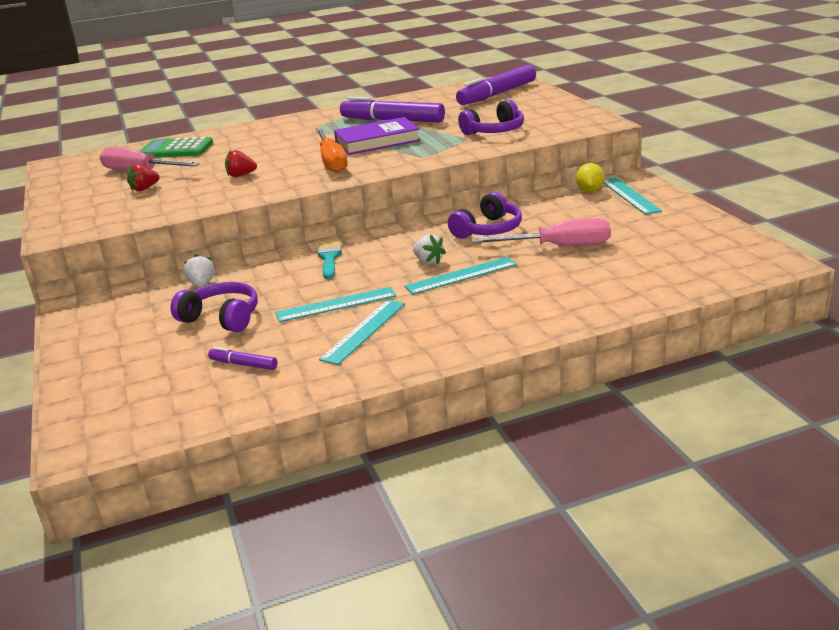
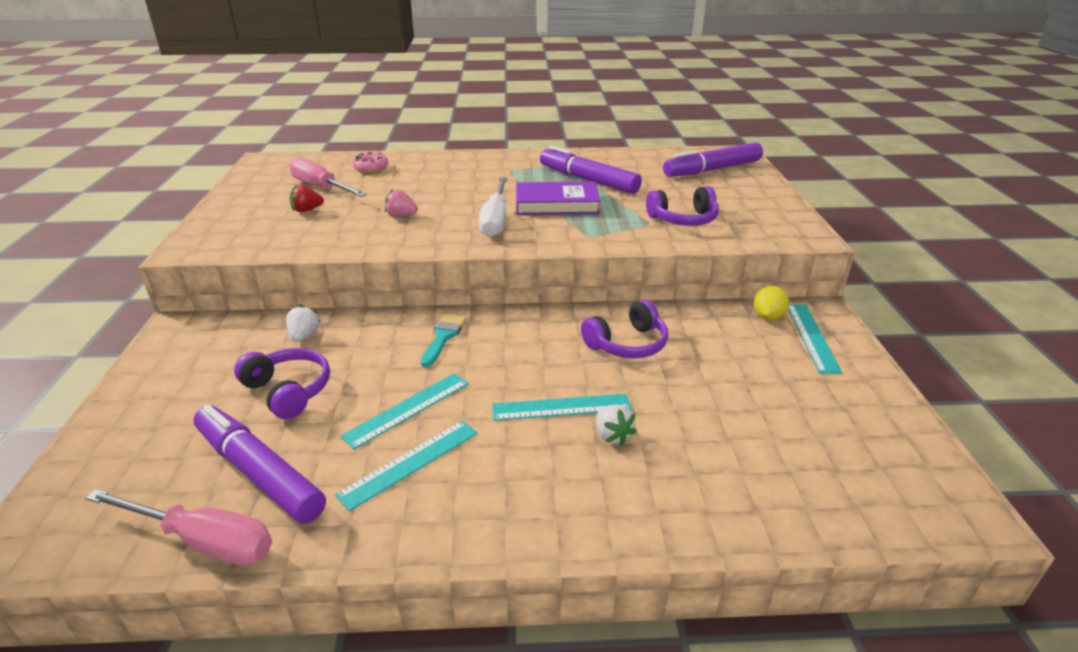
camera: 15 degrees right, 5 degrees up
(176, 149) = (371, 168): green calculator -> pink donut
(241, 175) = (401, 216): red strawberry -> pink strawberry
(243, 364) = (259, 472): purple marker -> purple marker, size x2.24
(332, 162) = (495, 220): orange screwdriver -> white screwdriver
(336, 304) = (407, 409): turquoise ruler -> turquoise ruler turned 45 degrees counterclockwise
(428, 261) = (539, 373): white strawberry -> white strawberry (612, 435)
(558, 247) = (693, 395): pink screwdriver -> pink screwdriver (203, 541)

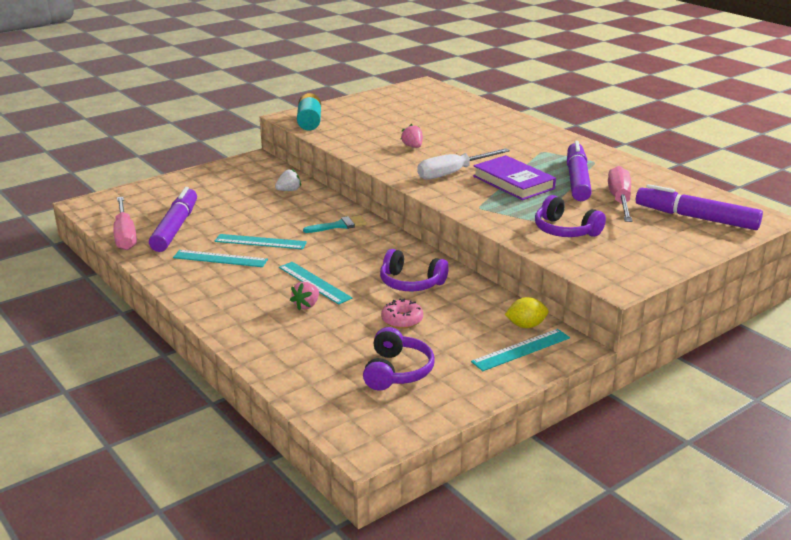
camera: 55 degrees right, 5 degrees down
(227, 243) = (309, 122): none -> turquoise battery
(288, 391) = (239, 207): purple headphones -> purple headphones (397, 371)
(307, 210) = (378, 122): red strawberry -> none
(321, 187) = (413, 113): pink screwdriver -> pink screwdriver (620, 200)
(371, 168) = (466, 113): pink donut -> pink donut (402, 320)
(612, 435) = (306, 305): white strawberry -> pink strawberry

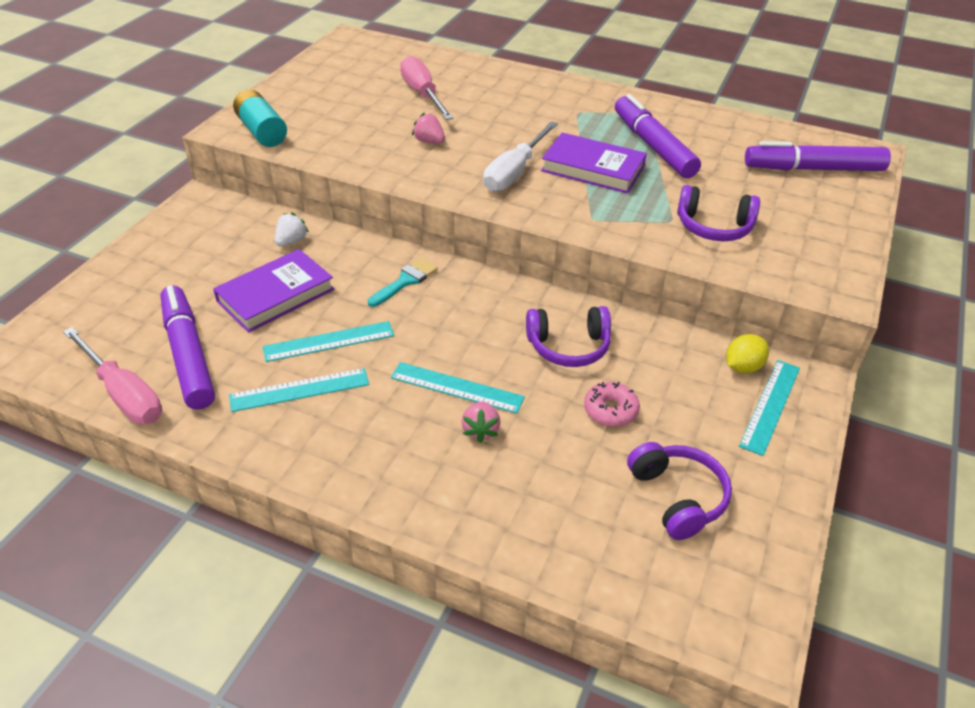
camera: 30 degrees left, 15 degrees up
(252, 213) = (275, 295): none -> purple book
(620, 200) = (722, 165): pink screwdriver -> pink screwdriver (422, 94)

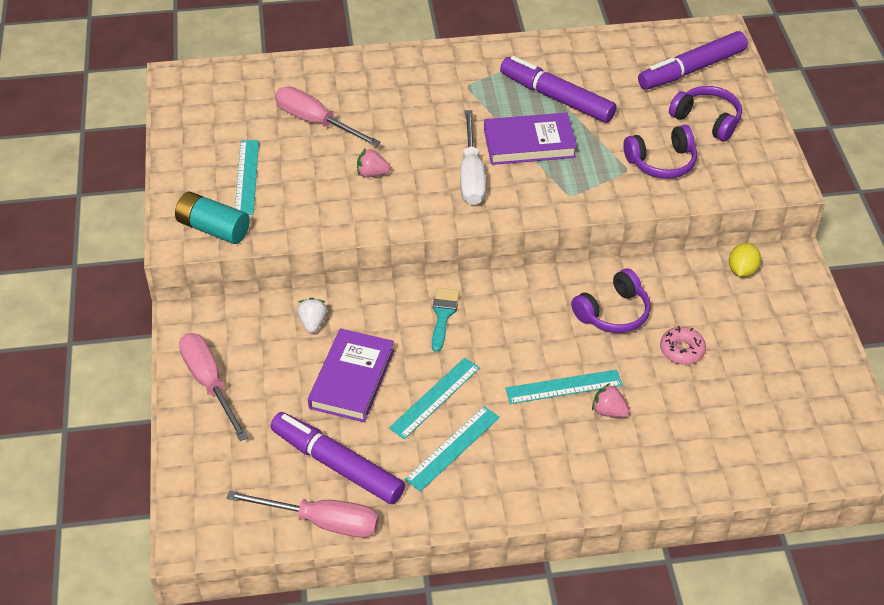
camera: 30 degrees left, 5 degrees up
(164, 249) = (209, 383): none -> pink screwdriver
(480, 430) = (609, 411): pink strawberry -> pink strawberry turned 150 degrees clockwise
(677, 497) = (770, 392): purple headphones -> purple headphones (707, 120)
(770, 406) = (780, 293): turquoise ruler -> turquoise ruler (247, 177)

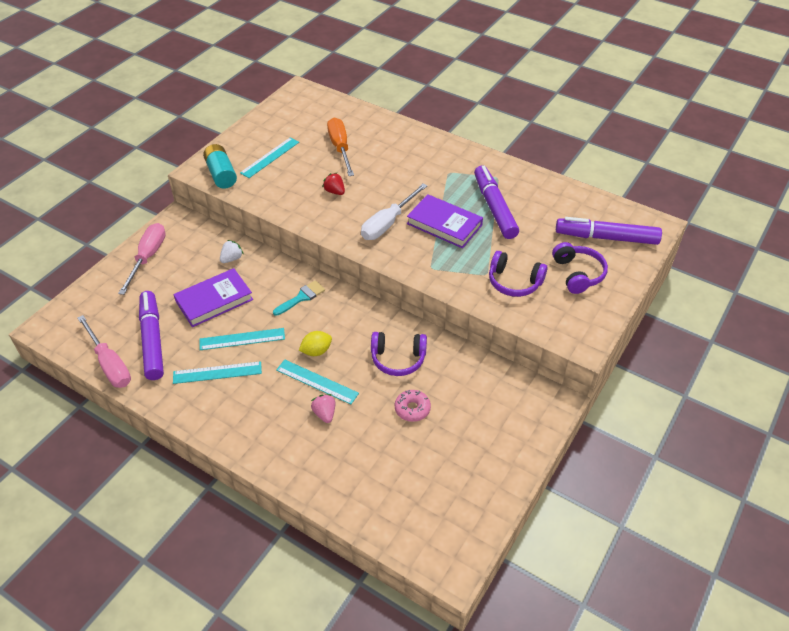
camera: 40 degrees right, 0 degrees up
(315, 122) = (340, 148): pink screwdriver -> orange screwdriver
(372, 174) = (335, 191): pink strawberry -> red strawberry
(742, 270) = (511, 386): yellow lemon -> yellow lemon (316, 351)

